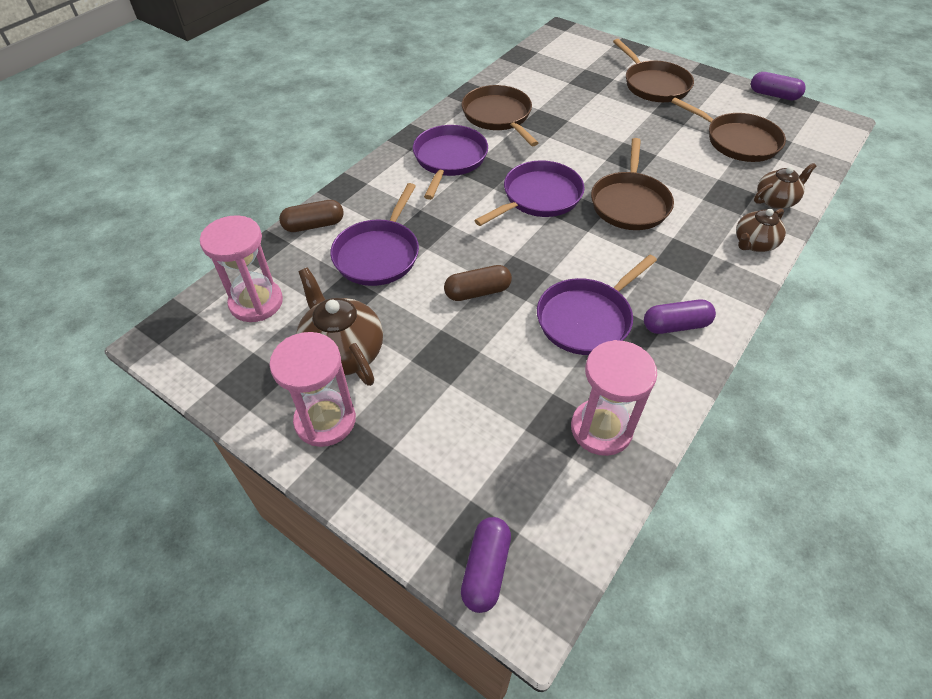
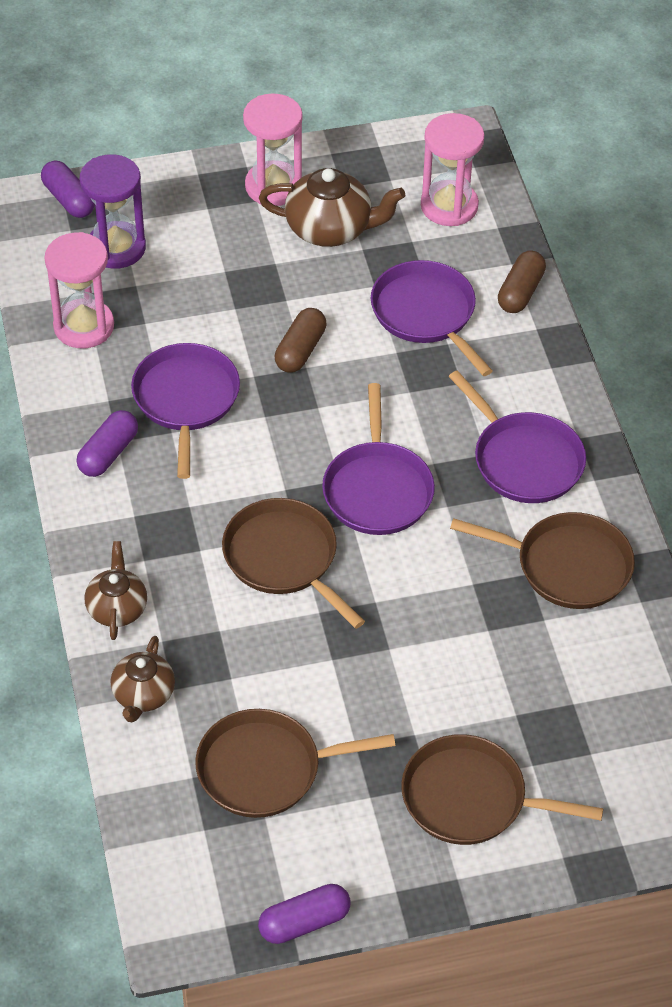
camera: 130 degrees right, 0 degrees up
(502, 477) = (116, 248): none -> purple hourglass

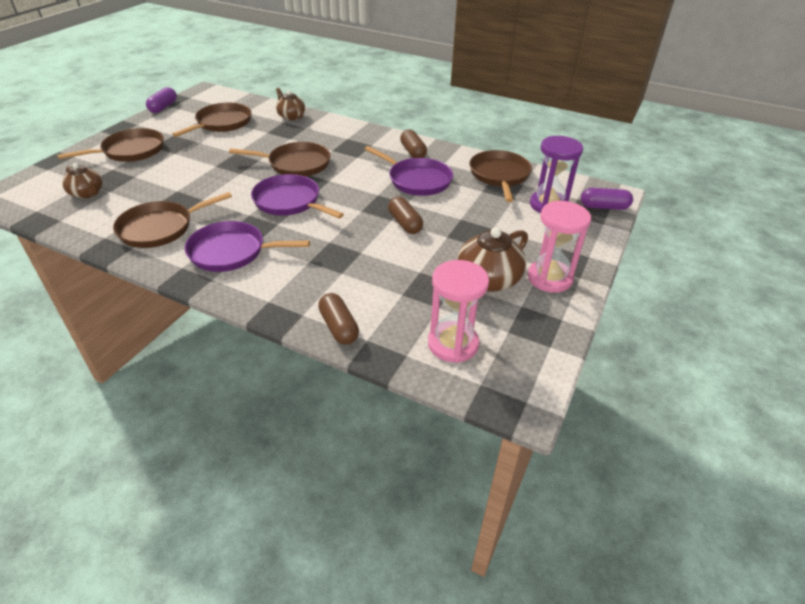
camera: 130 degrees right, 10 degrees down
(84, 326) = (499, 175): pink hourglass -> brown pan
(108, 453) = (413, 152): purple capsule -> brown capsule
(117, 608) = (334, 125): brown teapot -> brown teapot (87, 193)
(426, 314) = (373, 278): purple pan -> none

